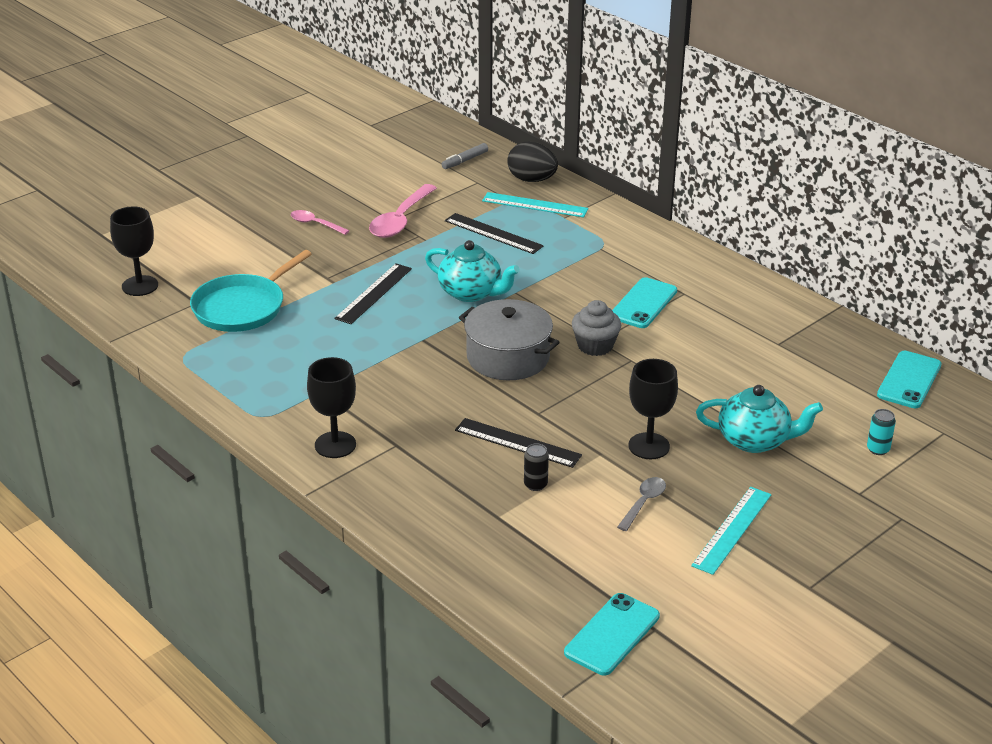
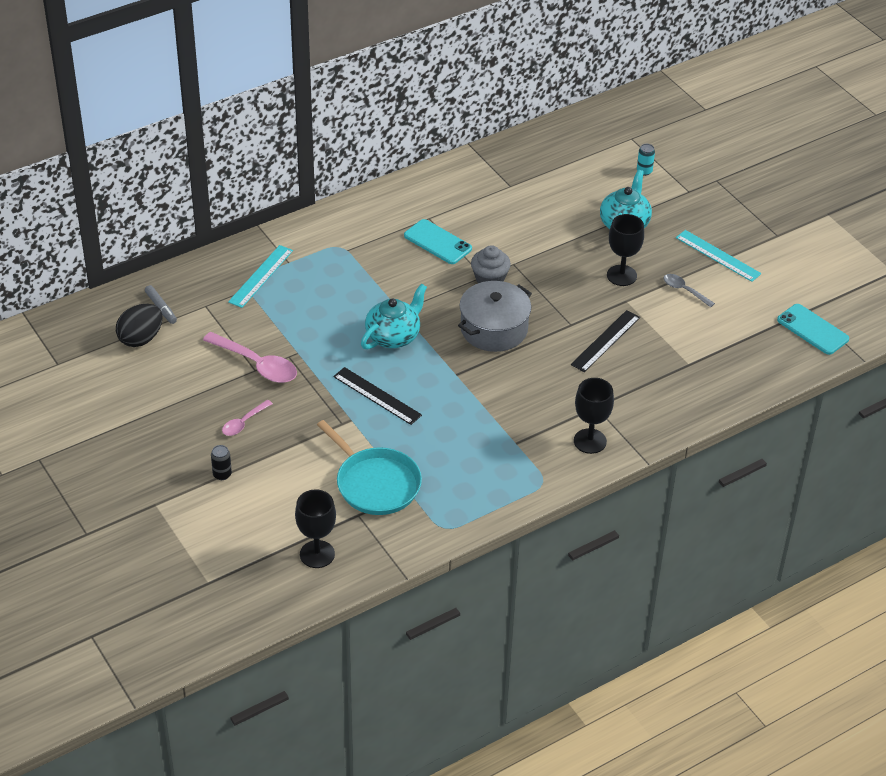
camera: 80 degrees left, 10 degrees up
(493, 233) = (301, 309): black ruler -> none
(532, 180) = (215, 271): black egg -> black egg (141, 338)
(535, 485) = (656, 339): black can -> black can (222, 474)
(909, 380) = (569, 137): turquoise phone -> none

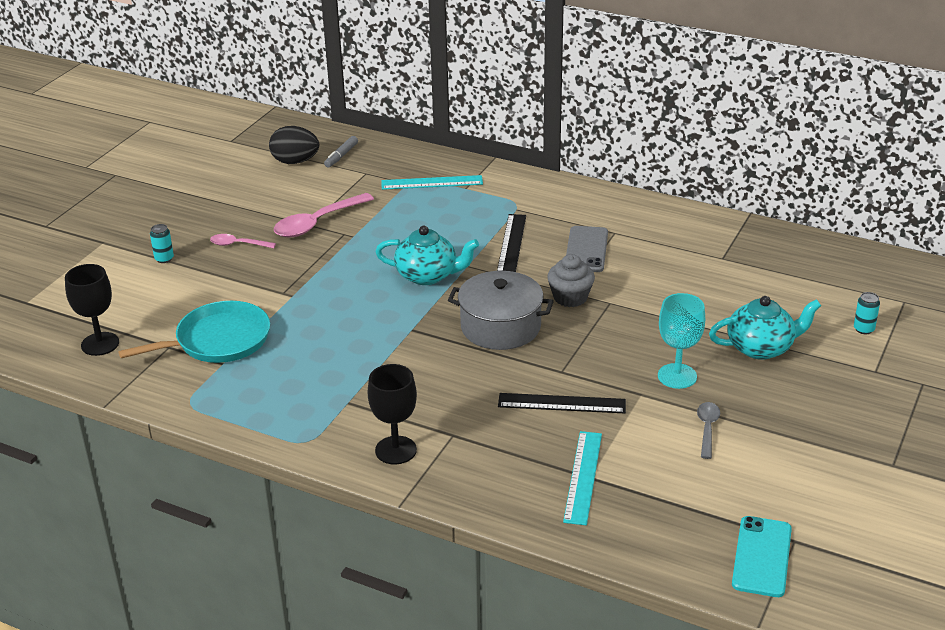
camera: 60 degrees right, 10 degrees down
(222, 474) = (164, 259): black can -> turquoise can
(257, 364) = (317, 223): pink spoon -> pink spoon turned 45 degrees clockwise
(375, 483) = (218, 340): turquoise pan -> turquoise pan turned 135 degrees counterclockwise
(377, 396) = (337, 297): black ruler -> black ruler (512, 243)
(437, 242) = (586, 250): turquoise phone -> grey phone
(621, 275) = (677, 376): black goblet -> turquoise goblet
(718, 255) = (796, 432): turquoise ruler -> turquoise ruler (583, 477)

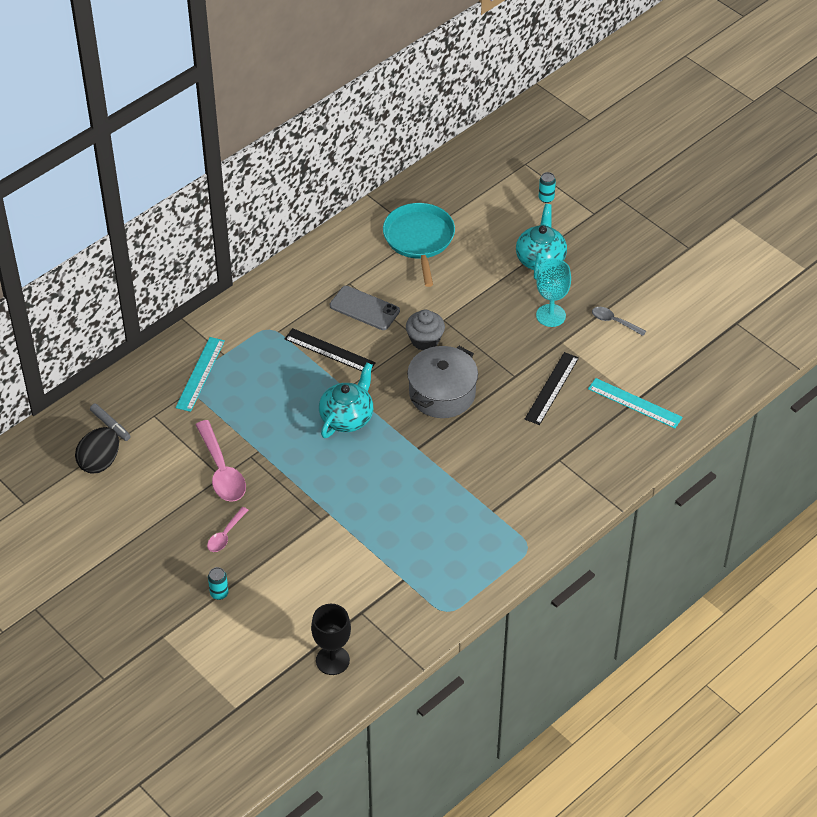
camera: 70 degrees left, 15 degrees up
(218, 340) = (369, 577): turquoise pan -> turquoise pan (419, 239)
(395, 450) = (562, 497): black goblet -> none
(762, 557) = (744, 343): turquoise phone -> none

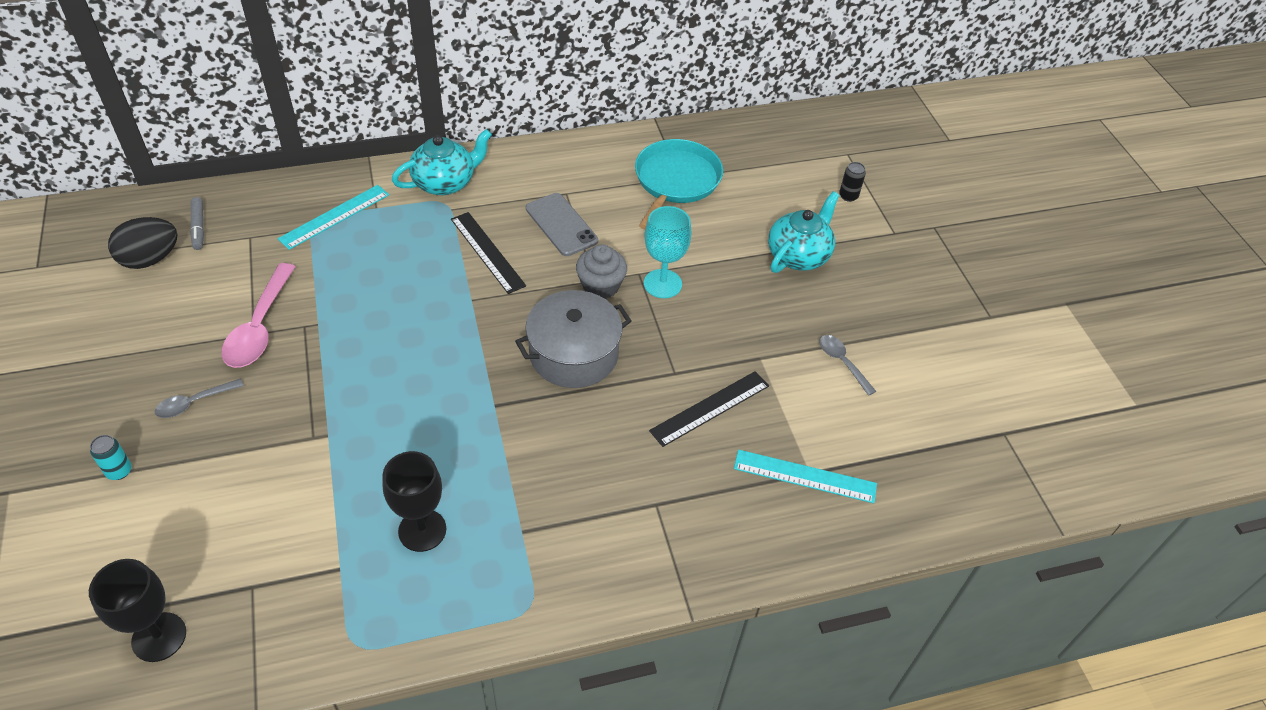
camera: 25 degrees right, 0 degrees up
(225, 535) = (194, 403): pink spoon -> grey spoon
(347, 417) = (444, 332): turquoise teapot -> turquoise teapot (445, 183)
(433, 537) = (422, 530): none -> black goblet
(546, 198) = (848, 196): turquoise can -> black can
(551, 315) = (768, 322): turquoise goblet -> turquoise goblet (662, 284)
(634, 403) = (805, 476): turquoise ruler -> turquoise ruler turned 45 degrees counterclockwise

